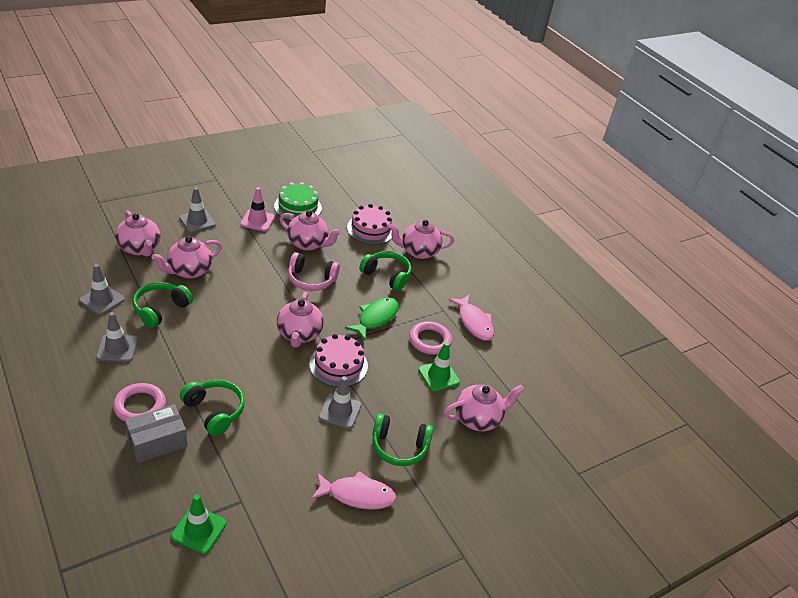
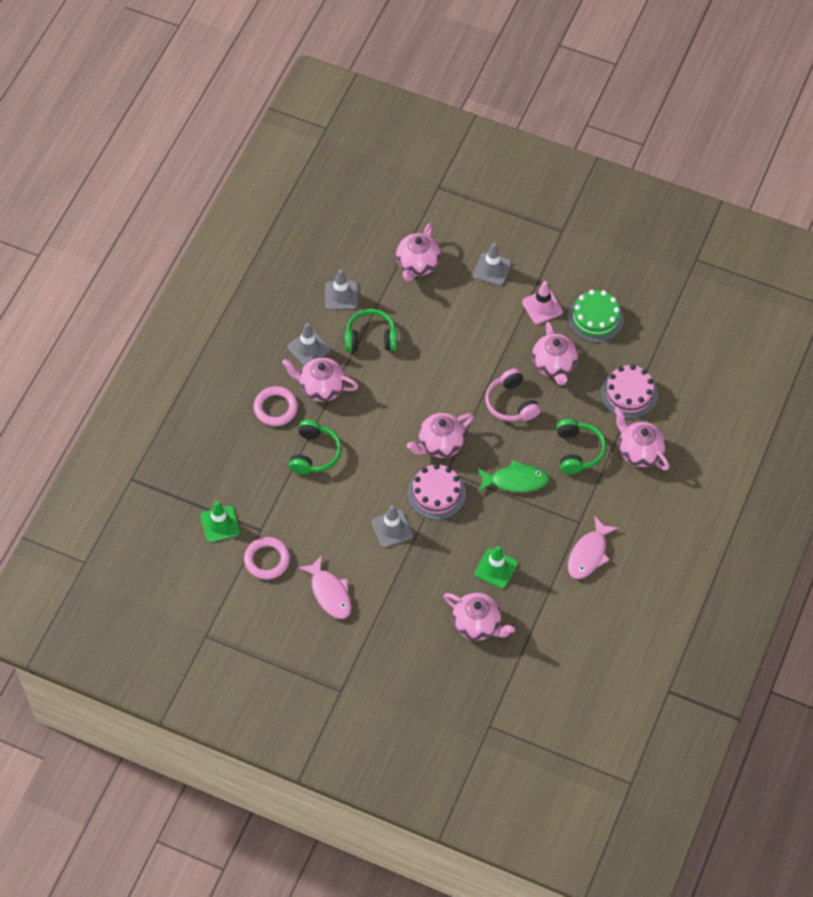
camera: 60 degrees right, 20 degrees up
(157, 442) = (259, 444): grey box -> none
(189, 271) = (429, 317): pink teapot -> pink teapot (321, 387)
(399, 447) = (396, 590): green headphones -> none
(430, 340) = (530, 536): pink ring -> pink ring (267, 560)

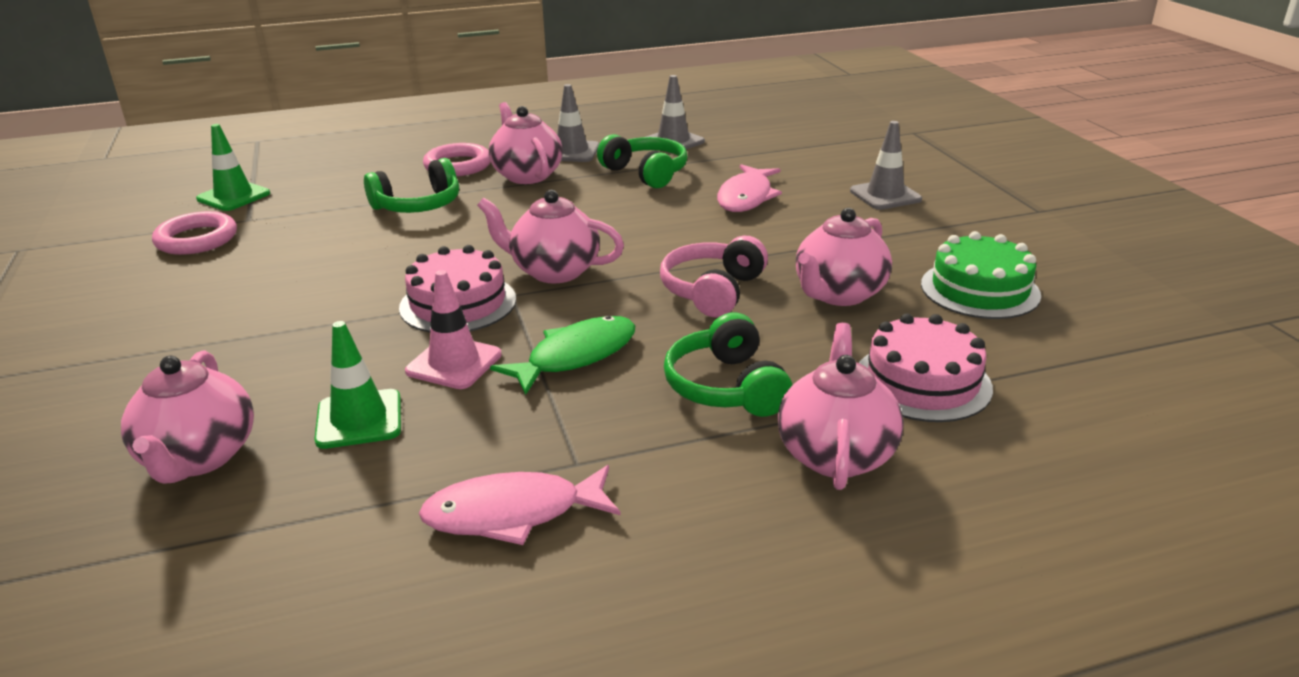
camera: 50 degrees right, 30 degrees down
(329, 593) = (168, 299): pink fish -> pink fish (746, 197)
(392, 528) = (347, 297): grey traffic cone -> none
(417, 264) = (796, 158): pink teapot -> none
(515, 480) = (576, 356): green fish -> green fish turned 90 degrees counterclockwise
(542, 307) = (907, 245): pink traffic cone -> pink traffic cone (454, 363)
(578, 451) = (726, 387): green headphones -> green headphones turned 120 degrees clockwise

